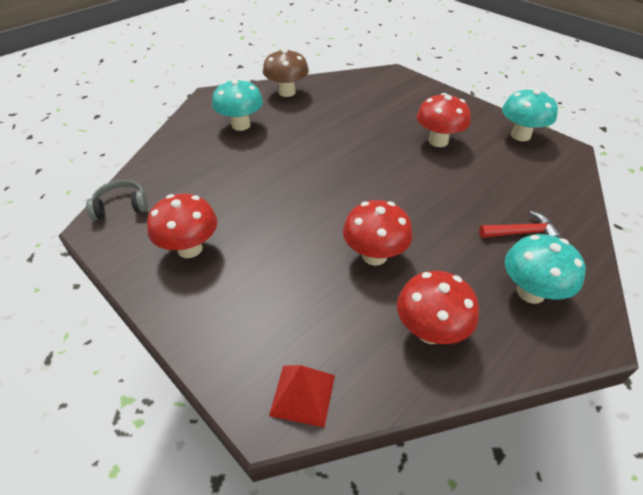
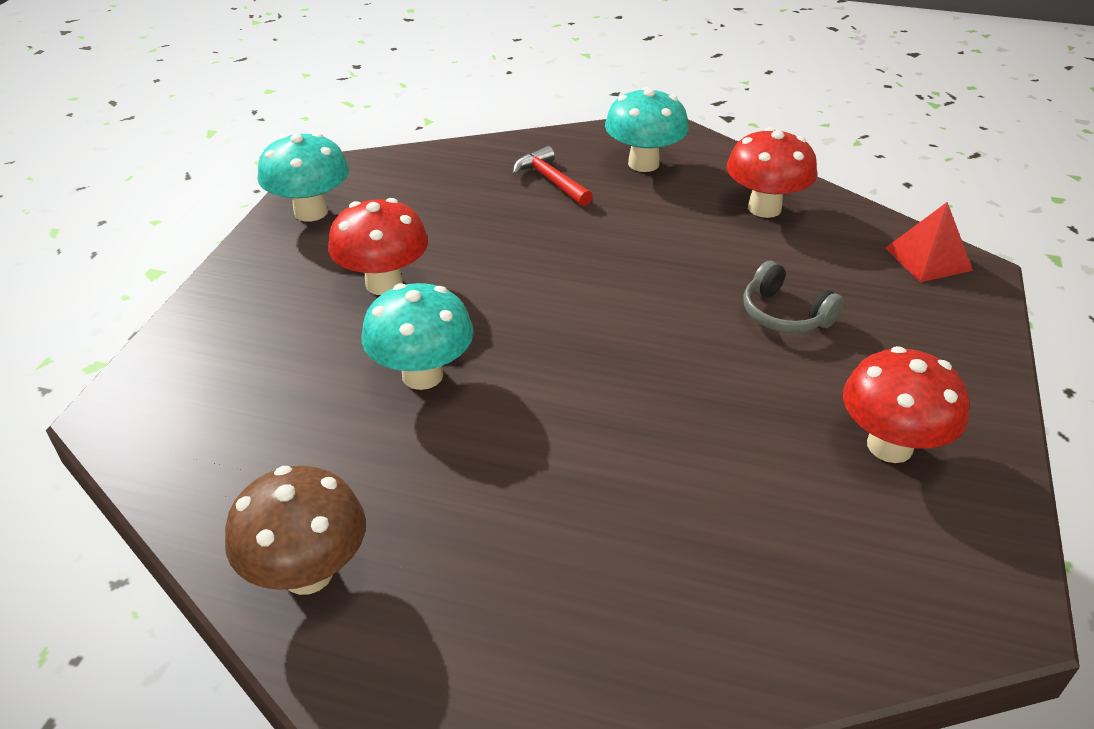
camera: 120 degrees left, 5 degrees down
(121, 207) = (927, 610): grey headphones -> grey headphones (784, 314)
(241, 125) = (518, 582): turquoise mushroom -> turquoise mushroom (422, 375)
(374, 256) = (704, 271): red mushroom -> none

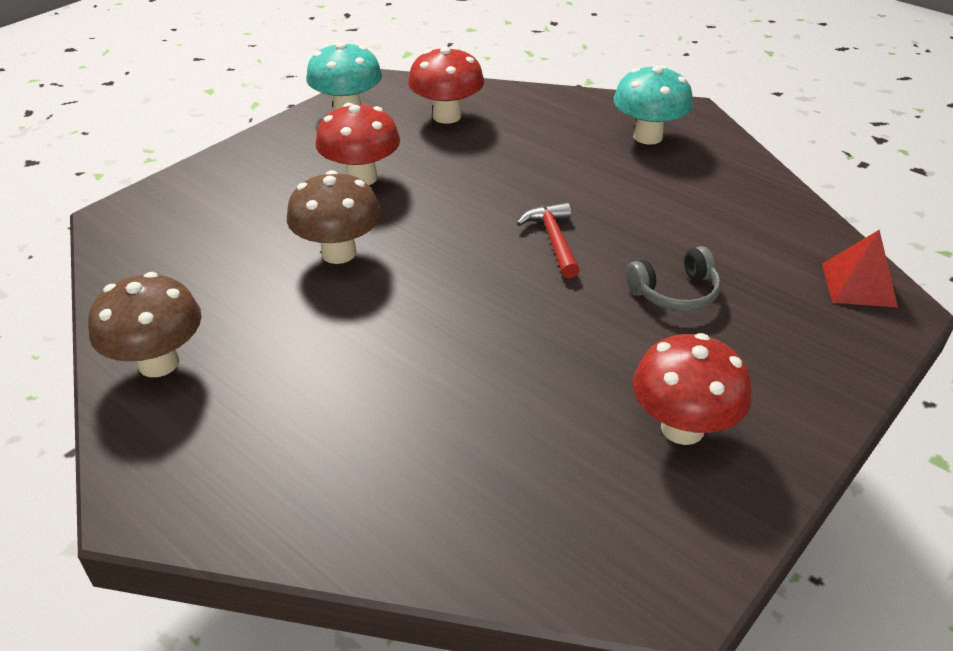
camera: 25 degrees right, 0 degrees up
(422, 375) = (338, 253): turquoise mushroom -> brown mushroom
(551, 180) = (555, 132): red hammer -> red hammer (554, 240)
(764, 208) = (730, 200): red mushroom -> red mushroom (447, 116)
(784, 314) = (675, 293): grey headphones -> grey headphones turned 90 degrees counterclockwise

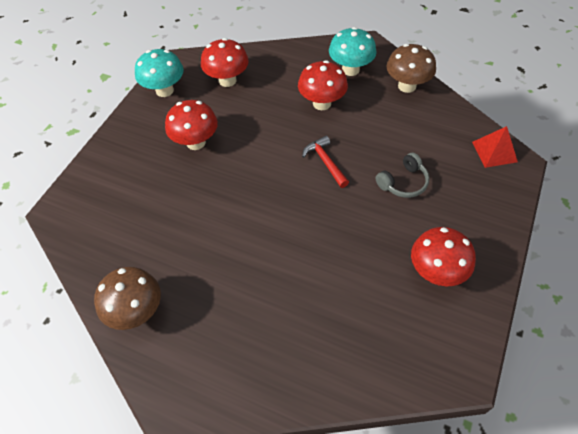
camera: 15 degrees left, 15 degrees up
(338, 253) = (206, 203): brown mushroom -> brown mushroom (407, 86)
(582, 168) = (322, 103): none -> red mushroom

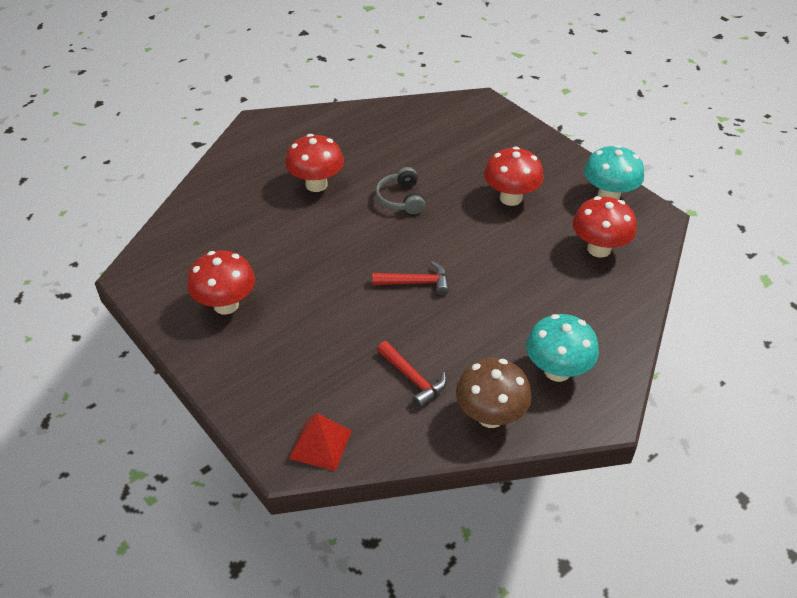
camera: 115 degrees right, 10 degrees down
(137, 311) = (347, 123): brown mushroom -> none
(322, 103) = (509, 316): red mushroom -> red mushroom (316, 184)
(403, 182) = (342, 333): grey headphones -> grey headphones (401, 199)
(410, 129) = (413, 379): none -> red hammer

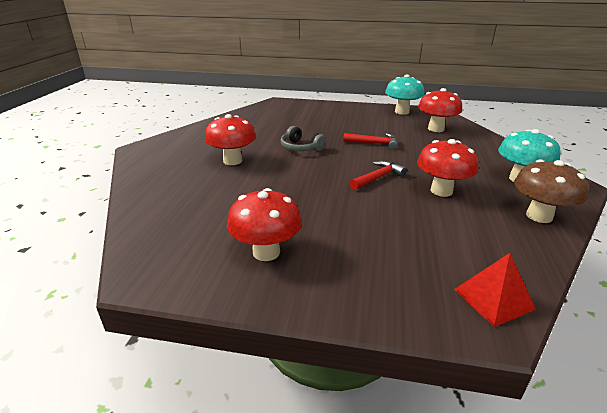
camera: 40 degrees left, 15 degrees down
(413, 379) = (467, 222): red hammer -> red hammer (374, 143)
(510, 198) = (359, 127): red mushroom -> red mushroom (441, 191)

